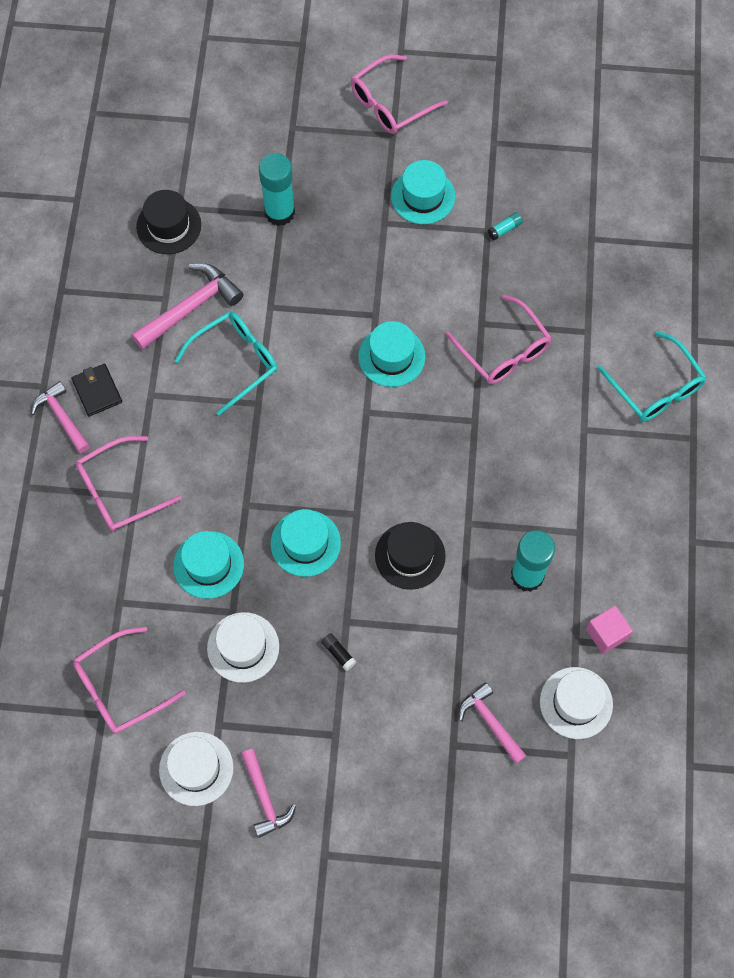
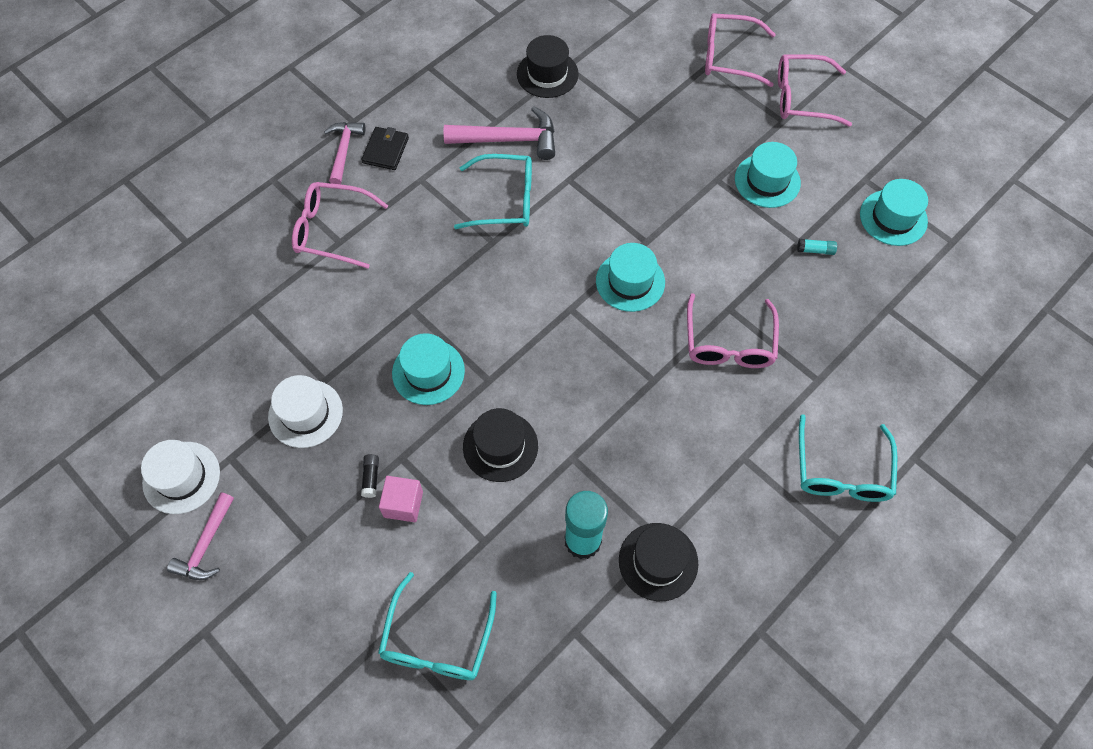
camera: 40 degrees right, 5 degrees down
(120, 687) = (192, 371): pink glasses -> pink glasses (729, 57)
(208, 565) = (341, 331): turquoise hat -> turquoise hat (893, 218)
(279, 212) = (640, 118): turquoise glue stick -> none
(490, 722) = (437, 639): pink hammer -> turquoise glasses
(576, 703) = (525, 687): white hat -> none
(589, 548) = (658, 561): none -> black hat
(606, 634) = (607, 649): pink cube -> pink cube (403, 504)

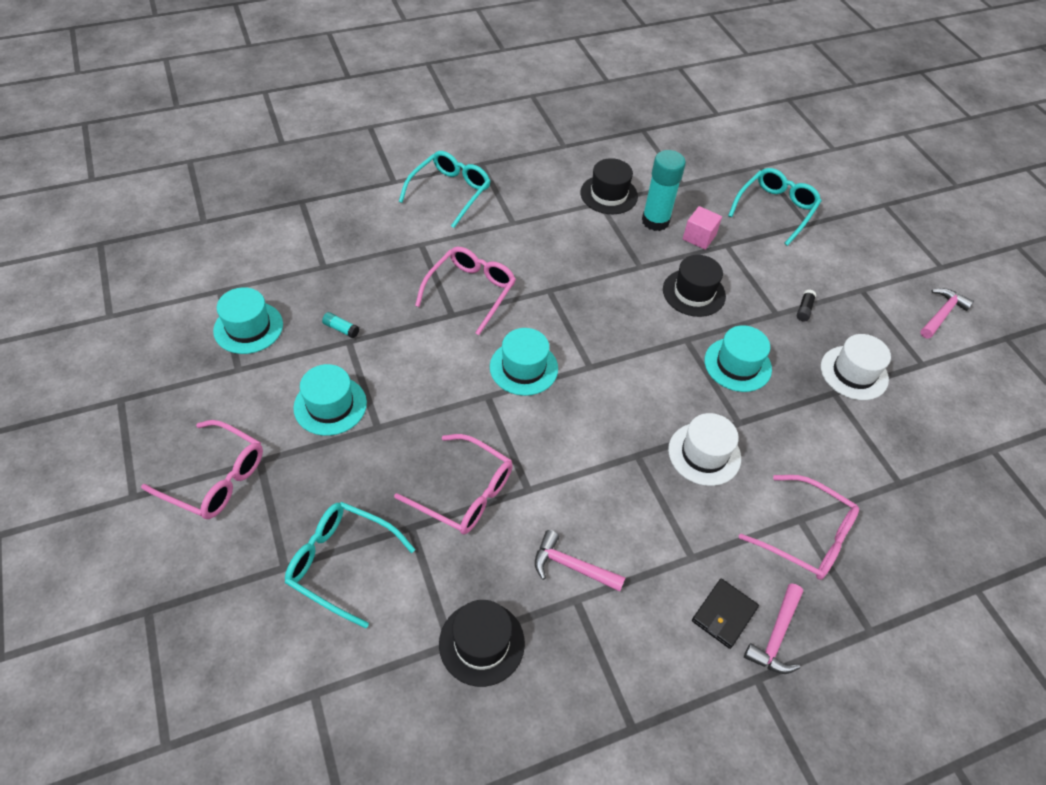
camera: 160 degrees left, 10 degrees down
(181, 477) = (965, 365): white hat -> white hat (704, 454)
(403, 504) = (782, 285): pink cube -> pink cube (699, 237)
(504, 200) = (607, 494): turquoise glasses -> turquoise glasses (342, 563)
(509, 140) = (572, 566): pink hammer -> pink hammer, size x0.66
(729, 57) = (247, 568): pink glasses -> pink glasses (464, 492)

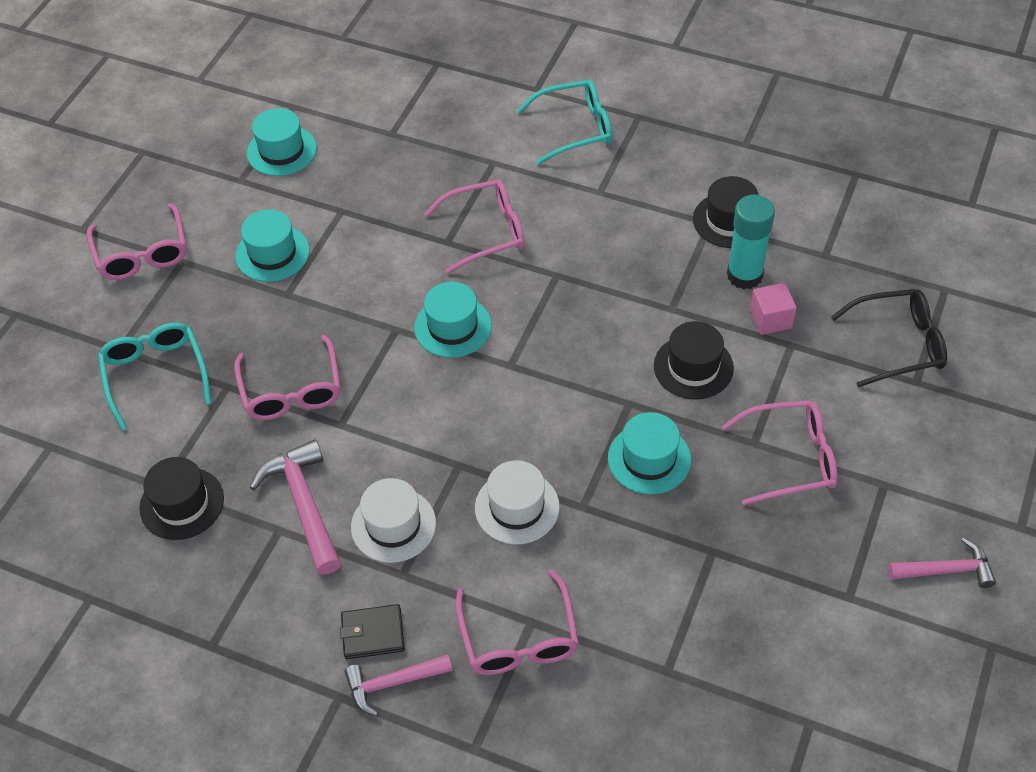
camera: 50 degrees right, 0 degrees up
(341, 329) = (347, 196): turquoise glue stick -> none
(572, 566) = (304, 505): pink hammer -> pink hammer, size x1.52
(775, 210) = (897, 344): turquoise glasses -> black glasses
(804, 309) = (789, 459): black glue stick -> pink glasses
(854, 373) = (759, 550): white hat -> white hat (393, 525)

